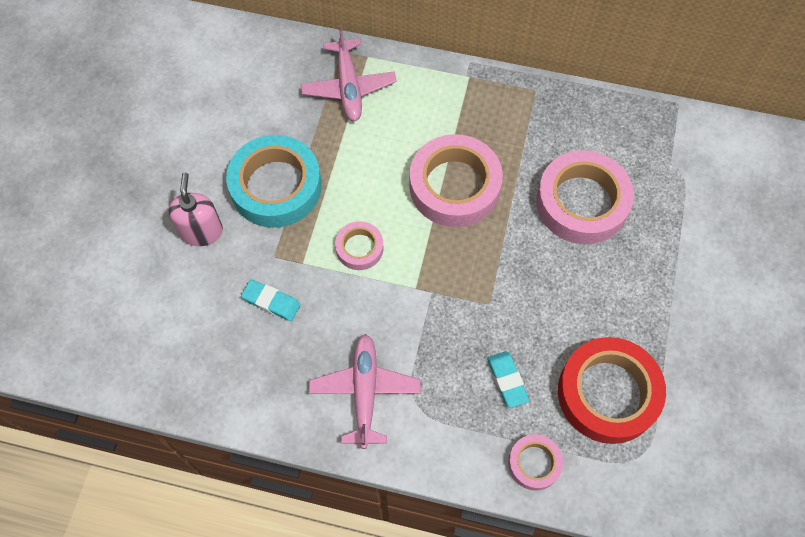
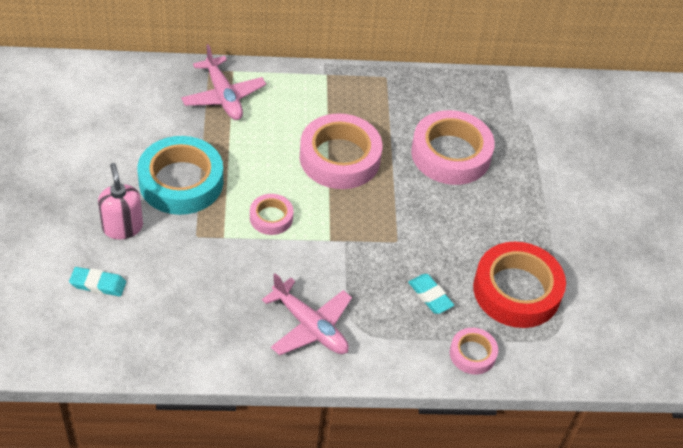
camera: 20 degrees left, 15 degrees down
(271, 302) = (204, 272): turquoise eraser -> turquoise eraser (98, 284)
(365, 391) = (310, 326): pink plane -> pink plane turned 150 degrees clockwise

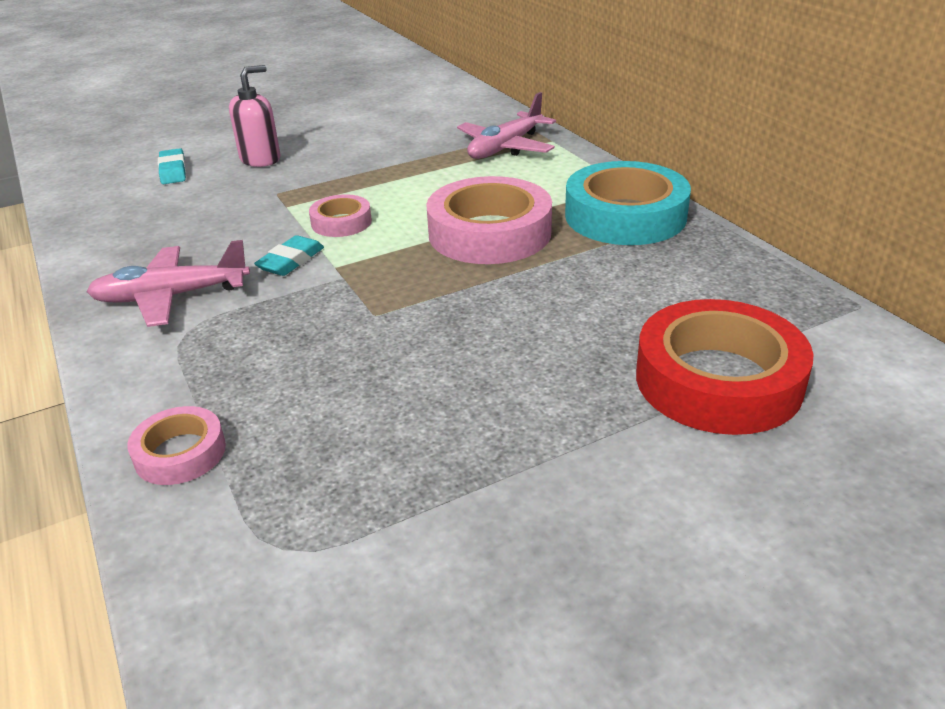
camera: 70 degrees right, 15 degrees down
(181, 182) = (351, 165): turquoise tape -> turquoise tape (625, 216)
(310, 326) = (171, 296): pink plane -> pink plane turned 60 degrees clockwise
(430, 296) = (285, 374): turquoise eraser -> turquoise eraser (291, 261)
(451, 154) = (602, 309): pink tape -> none
(516, 291) = (357, 463): red tape -> red tape (718, 380)

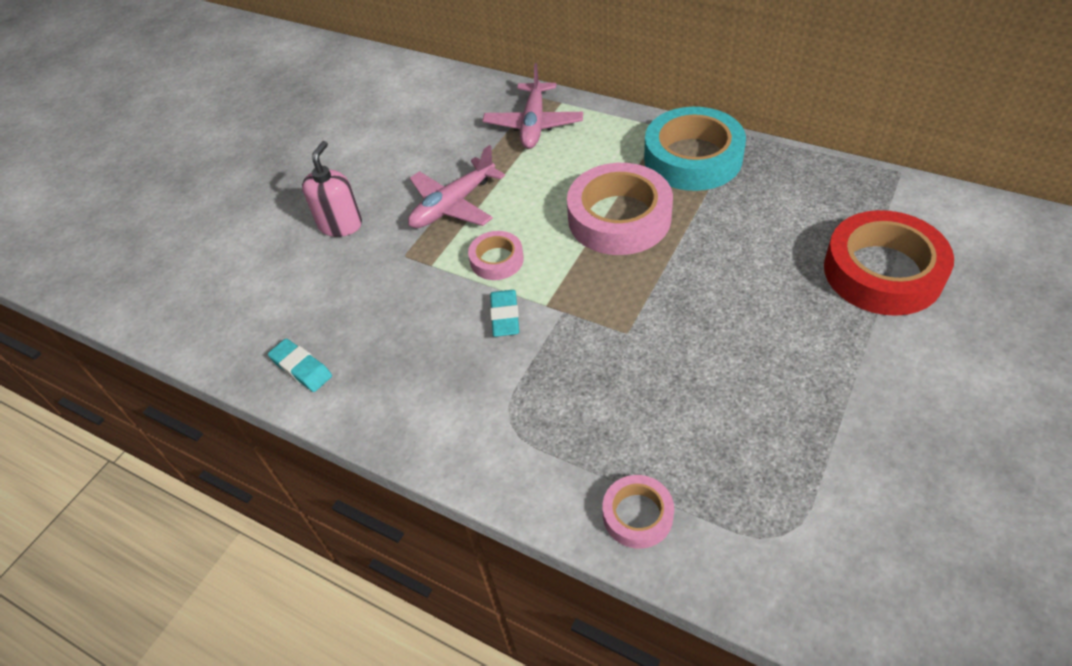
camera: 30 degrees left, 15 degrees up
(171, 296) = (454, 398): pink plane -> pink plane (453, 205)
(173, 171) = (275, 274): turquoise eraser -> turquoise eraser (301, 368)

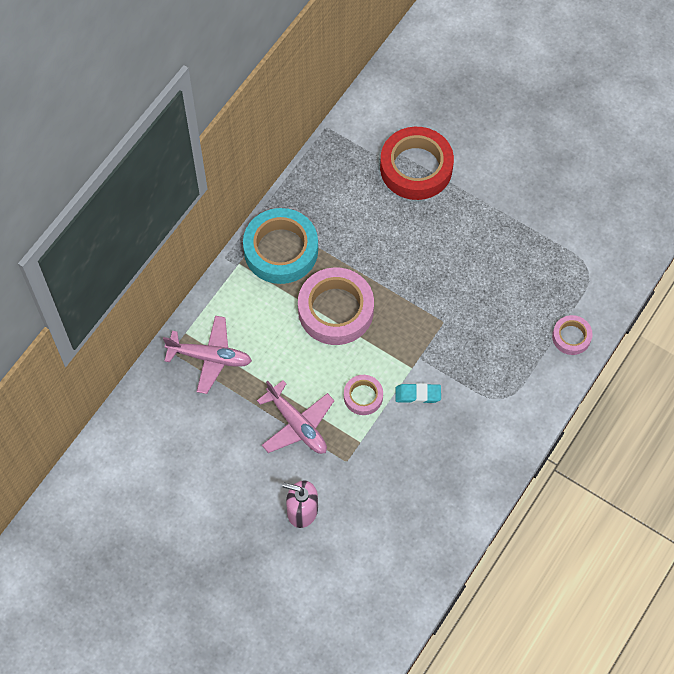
camera: 90 degrees left, 15 degrees up
(301, 368) = (444, 529): turquoise eraser -> none

